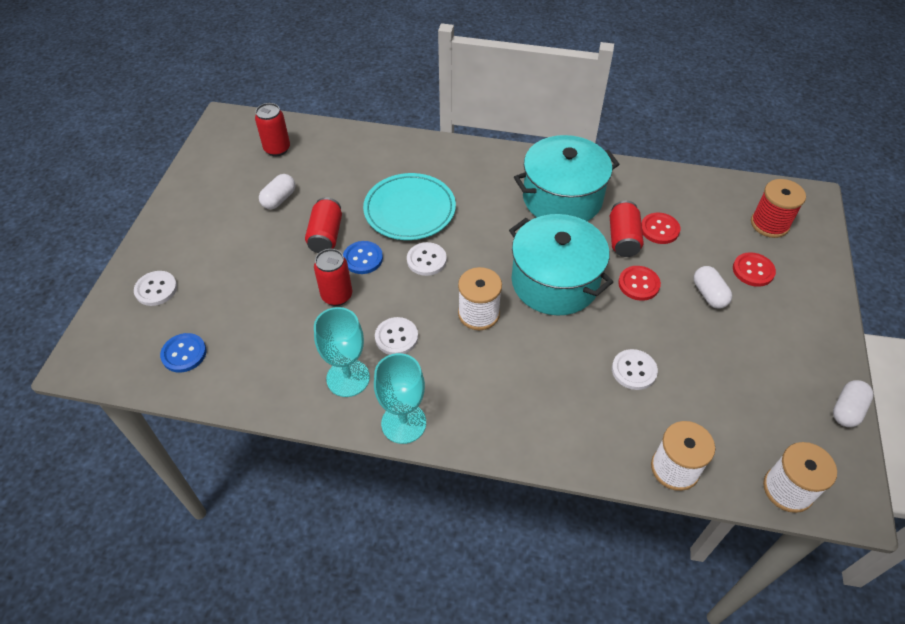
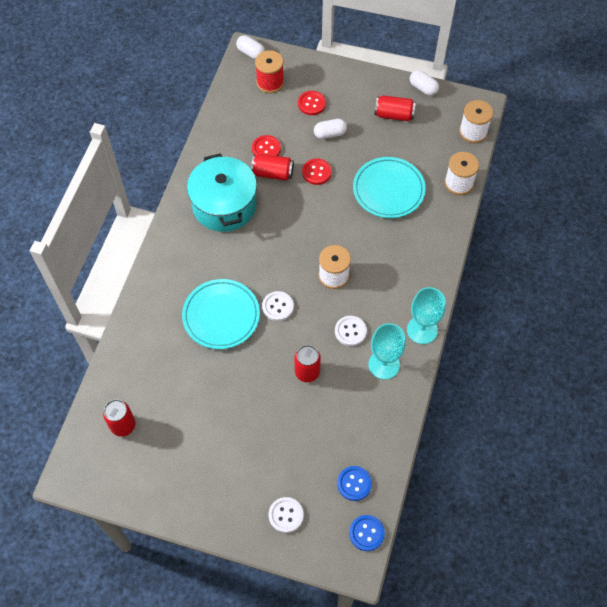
camera: 85 degrees left, 10 degrees up
(279, 199) = (192, 420): white capsule -> white capsule (251, 53)
(326, 235) = (241, 381): red can -> red can (394, 115)
(363, 258) = (270, 353): blue button -> blue button (366, 533)
(555, 282) = (309, 223): turquoise pot -> none
(634, 370) = (388, 190): white button -> turquoise plate

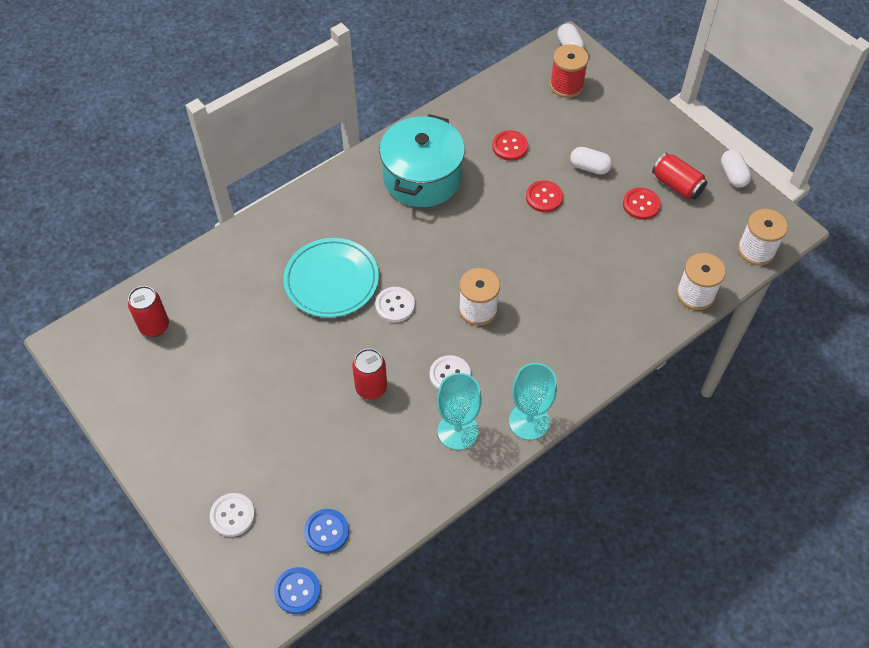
camera: 35 degrees right, 5 degrees down
(272, 173) = (497, 173): red can -> none
(311, 104) = (594, 128): red button -> red button (641, 204)
(388, 190) = (608, 257): turquoise plate -> none

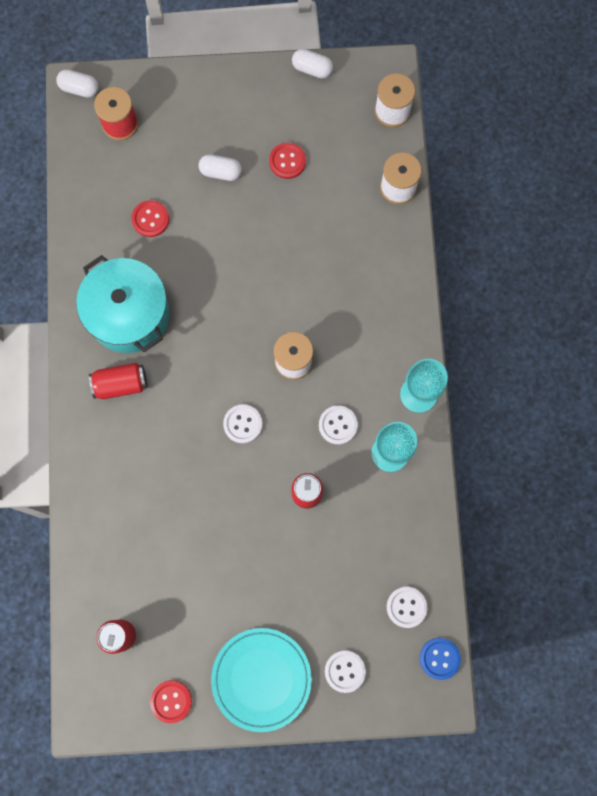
camera: 55 degrees left, 20 degrees up
(326, 531) = (406, 607): blue button -> white button
(331, 280) = (181, 459): turquoise plate -> turquoise plate (261, 679)
(544, 197) = (224, 231): red button -> red button (171, 701)
(589, 167) = (221, 172): white capsule -> white capsule turned 45 degrees clockwise
(677, 185) = (289, 119): red can -> red can (121, 384)

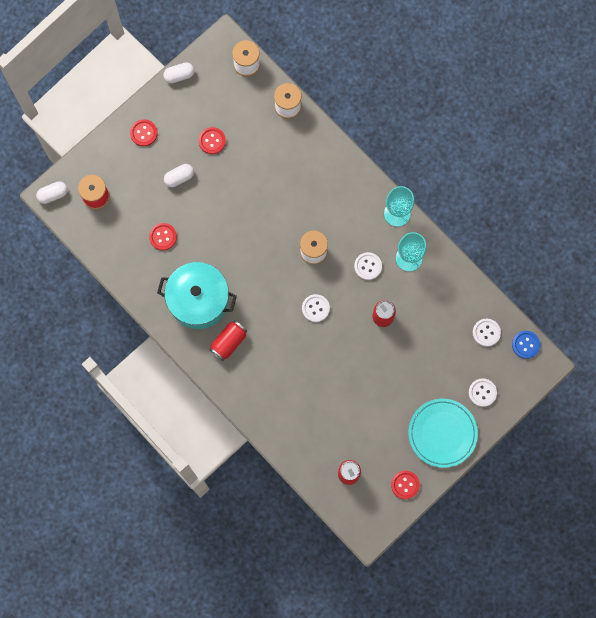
camera: 40 degrees left, 0 degrees up
(224, 98) = (143, 133): none -> red button

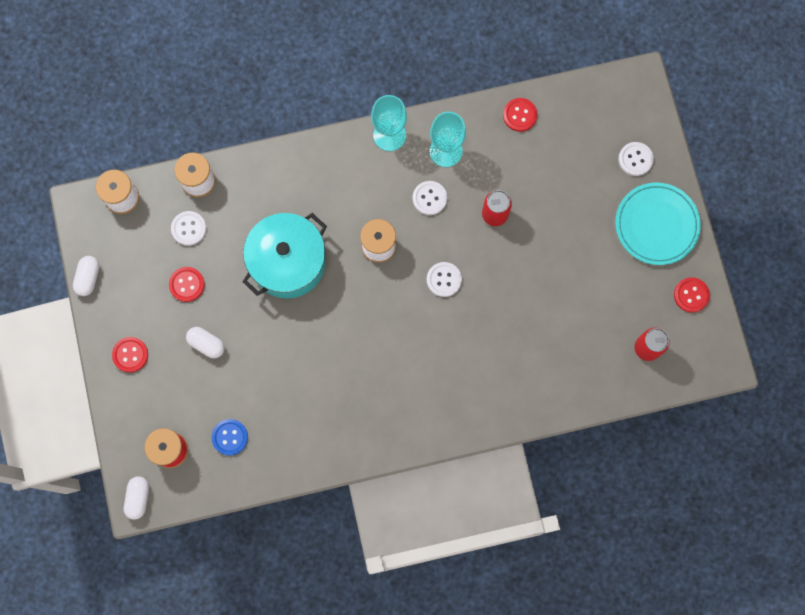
camera: 60 degrees left, 0 degrees up
(163, 237) = (264, 400): red button -> red button (519, 115)
(179, 177) = (206, 344): white capsule -> white capsule turned 60 degrees counterclockwise
(198, 300) = (360, 401): turquoise pot -> turquoise pot (288, 262)
(229, 342) = (427, 395): red can -> none
(486, 332) = (573, 118): white button -> white button (189, 228)
(525, 344) = (608, 87): blue button -> blue button (230, 437)

